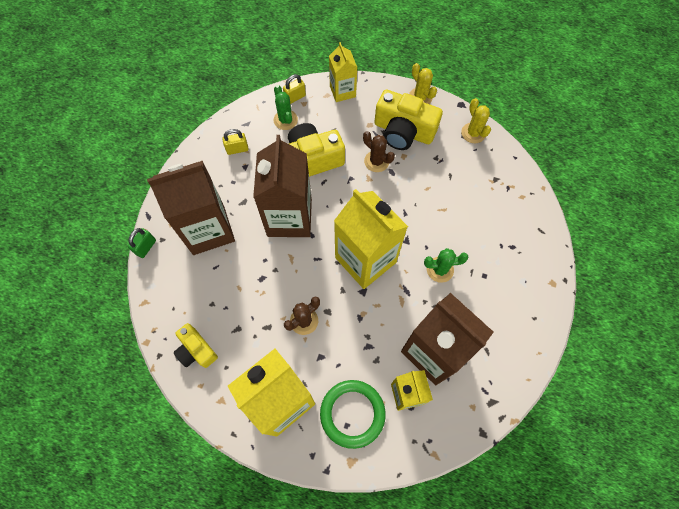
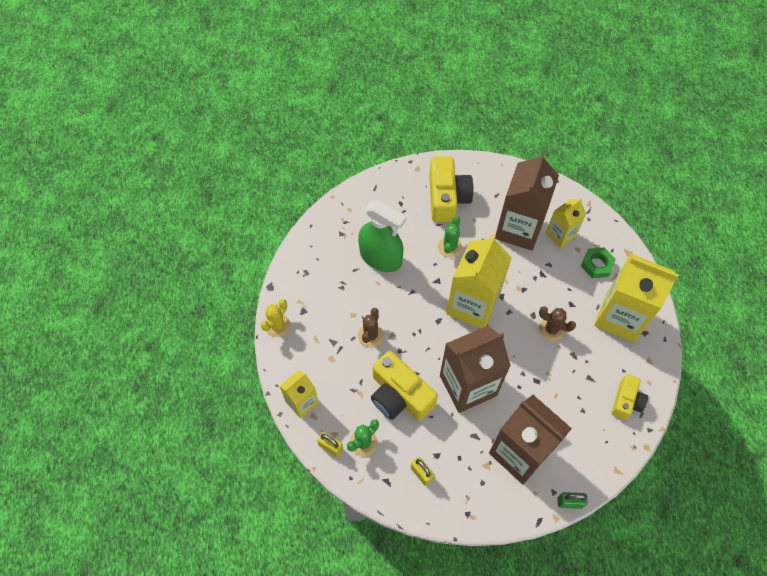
camera: 115 degrees left, 5 degrees down
(352, 413) = (597, 264): green ring -> green nut
(403, 131) = (325, 325): yellow camera -> yellow camera (447, 198)
(440, 269) = (449, 247): green cactus -> green cactus turned 45 degrees clockwise
(454, 202) = (380, 257): none -> green spray bottle
(473, 133) = (299, 266): yellow cactus -> none

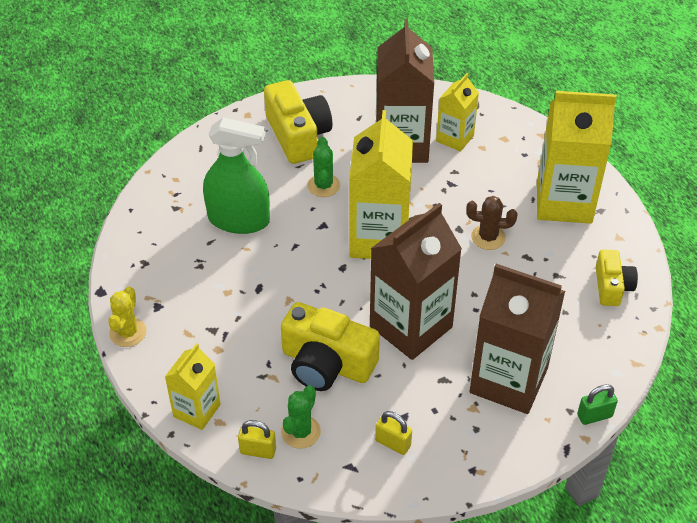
camera: 20 degrees left, 15 degrees down
(370, 335) = (260, 308): brown cactus -> none
(597, 264) = (512, 157): green nut -> none

